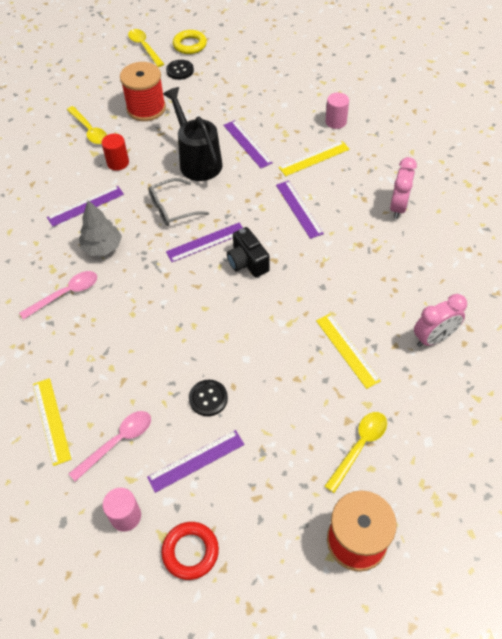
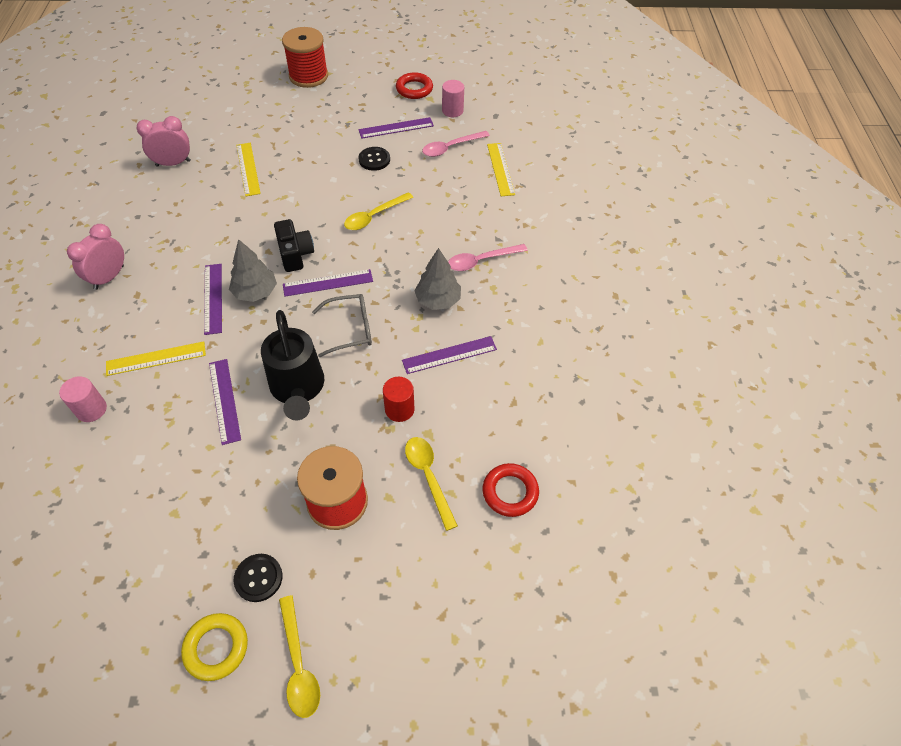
camera: 170 degrees left, 0 degrees up
(33, 133) = (510, 492): none -> red ring
(266, 221) = (255, 292): none -> grey tree
(359, 447) = (278, 114): yellow spoon -> yellow spoon (374, 216)

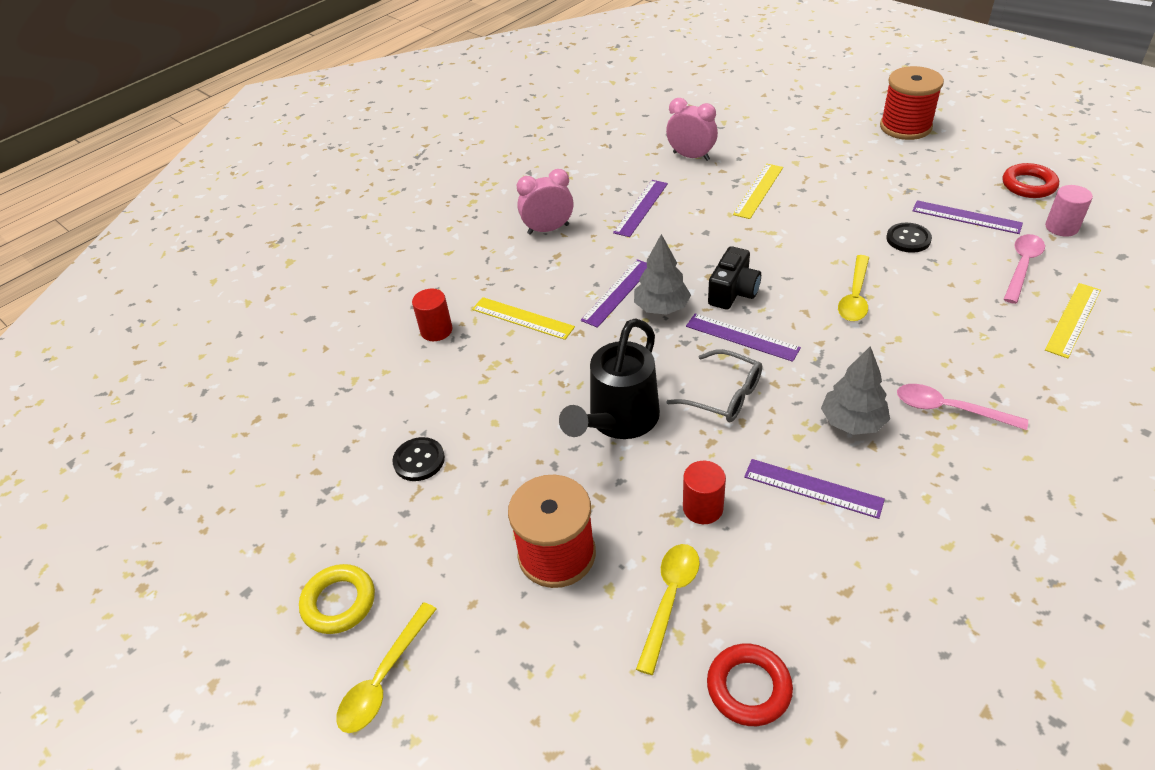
camera: 50 degrees right, 10 degrees down
(91, 409) = (436, 330): pink cylinder -> red cylinder
(224, 400) = (544, 389): purple ruler -> purple ruler (641, 208)
(258, 578) = (425, 570): black button -> black button (419, 460)
(374, 216) = (855, 296): yellow spoon -> yellow spoon turned 75 degrees counterclockwise
(451, 147) = (1022, 266): pink spoon -> pink spoon turned 105 degrees clockwise

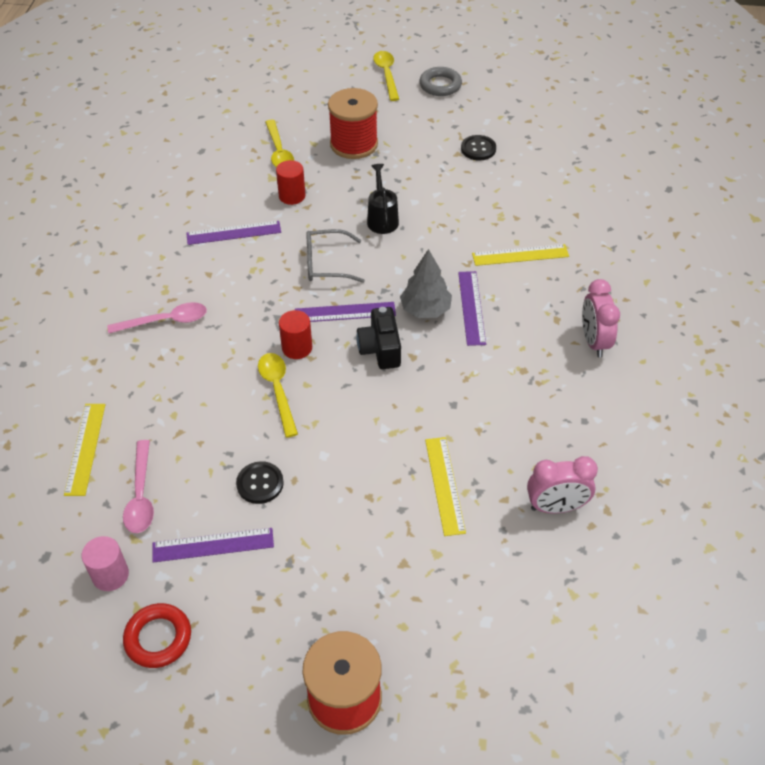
camera: 140 degrees right, 5 degrees up
(339, 602) = (440, 85): yellow ring -> grey ring
(436, 330) = (569, 220): red cylinder -> red cylinder (297, 348)
(548, 229) = (594, 341): pink clock -> pink clock turned 135 degrees clockwise
(619, 421) = (382, 219): black watering can -> black watering can, size x0.61
(641, 208) = (538, 406): purple ruler -> none
(748, 687) = (218, 138): red ring -> none
(852, 422) = (229, 283): grey tree -> none

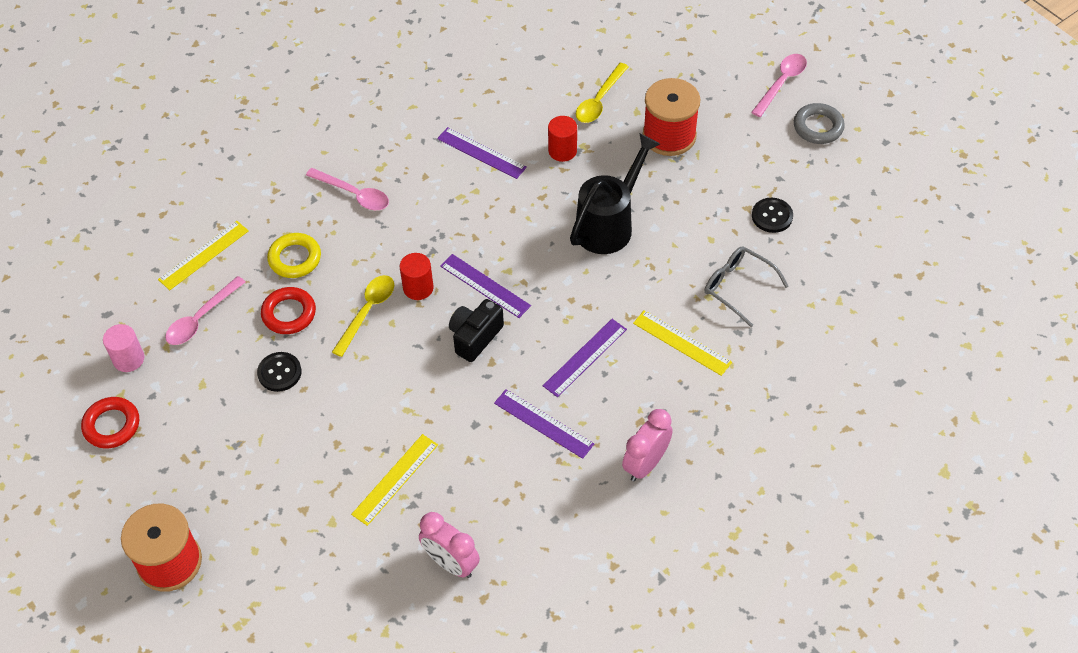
camera: 45 degrees right, 5 degrees up
(171, 396) = (295, 258): none -> yellow ring
(213, 545) = (206, 391): purple ruler -> purple ruler (543, 423)
(215, 437) = (289, 313): none -> red ring
(326, 264) = (519, 233): grey glasses -> grey glasses (738, 287)
(382, 219) = (609, 224): black watering can -> black watering can, size x1.65
(386, 75) = (781, 83): yellow spoon -> pink spoon
(425, 309) = (547, 331): grey tree -> none

